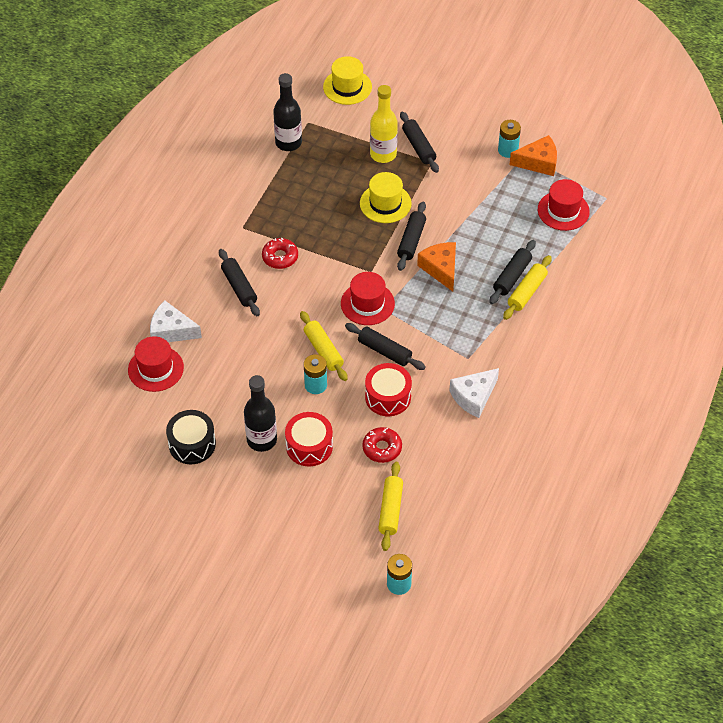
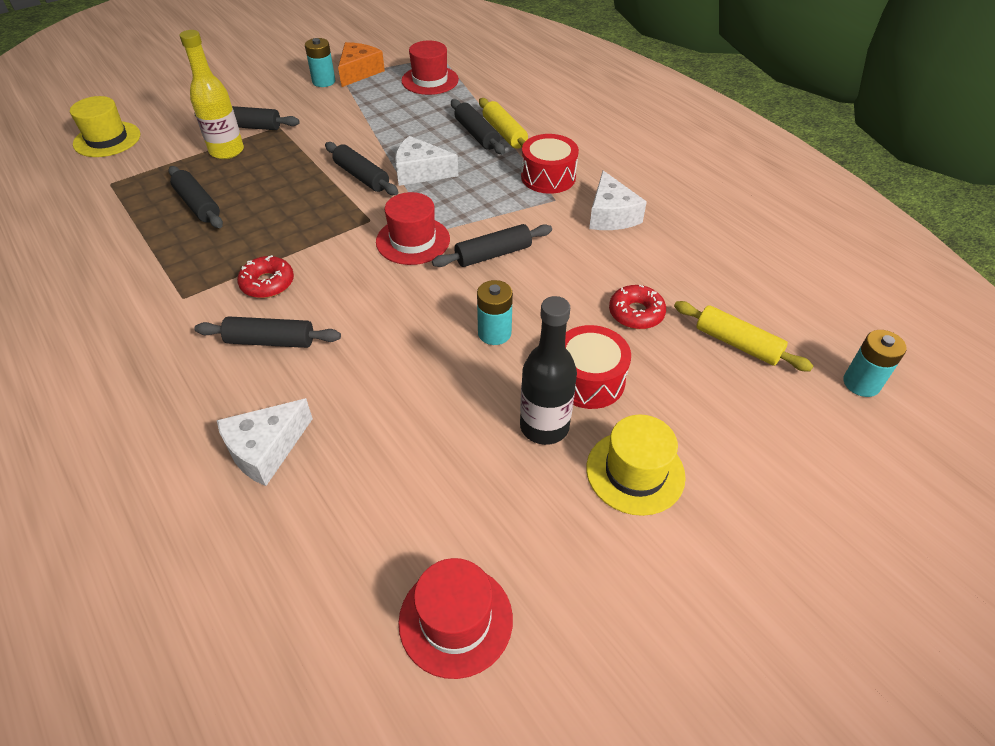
camera: 60 degrees left, 5 degrees down
(155, 369) = (315, 502): red hat -> red hat (455, 620)
(192, 444) = (494, 517): black drum -> none
(288, 143) = (115, 209): black bottle -> none
(321, 178) = (198, 205): none -> black rolling pin
(323, 350) = (447, 304): yellow rolling pin -> none
(385, 203) = (292, 174): yellow hat -> yellow hat (635, 472)
(388, 397) = (562, 278): red drum -> red drum (548, 177)
(441, 269) = (420, 172): orange cheese -> white cheese

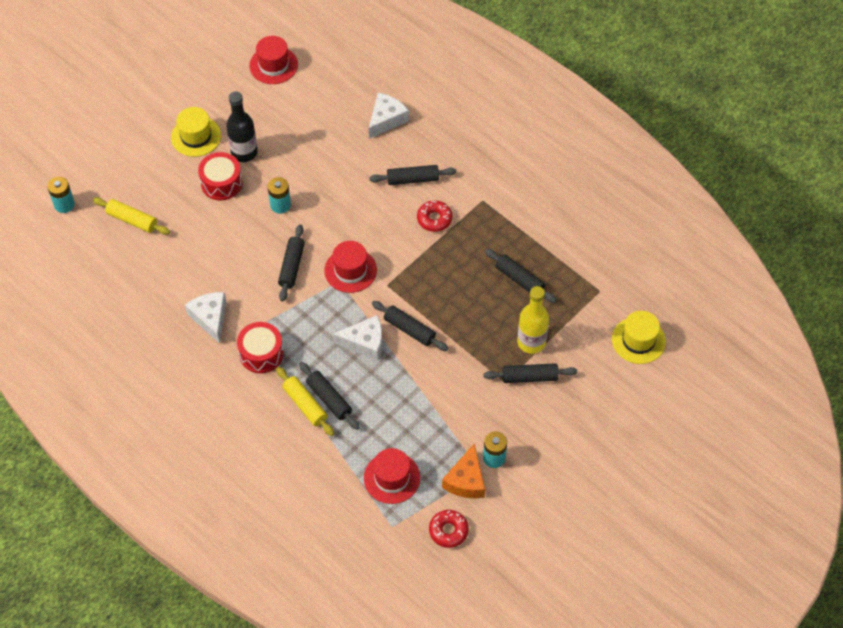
camera: 170 degrees right, 10 degrees up
(493, 254) = (291, 266): black rolling pin -> black rolling pin turned 45 degrees counterclockwise
(636, 313) = (193, 233): red donut -> red donut (448, 531)

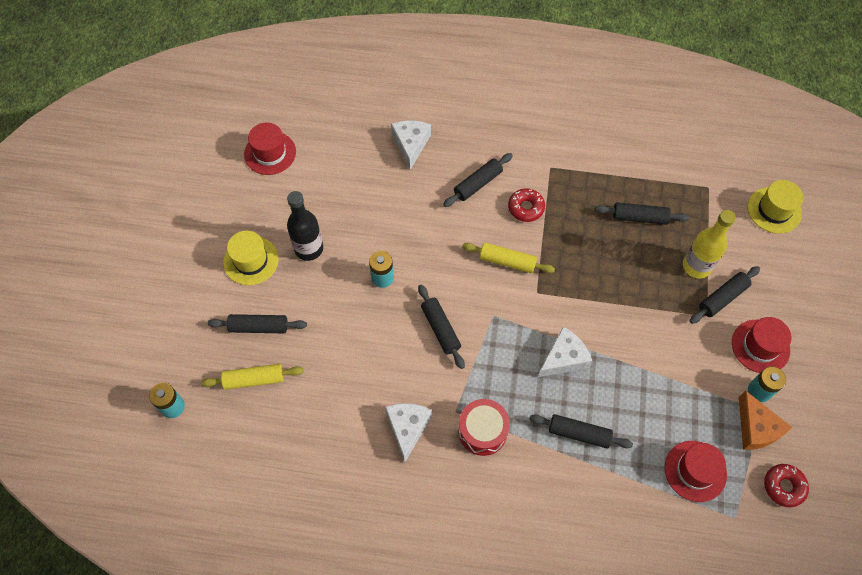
camera: 35 degrees left, 5 degrees up
(210, 318) = (407, 428): white cheese -> white cheese turned 60 degrees clockwise
(221, 183) = (311, 290): red drum -> none
(305, 405) = (563, 454): yellow rolling pin -> yellow rolling pin (507, 261)
(350, 270) = (494, 299): red hat -> red hat (760, 346)
(409, 329) = (590, 321): black rolling pin -> black rolling pin (259, 327)

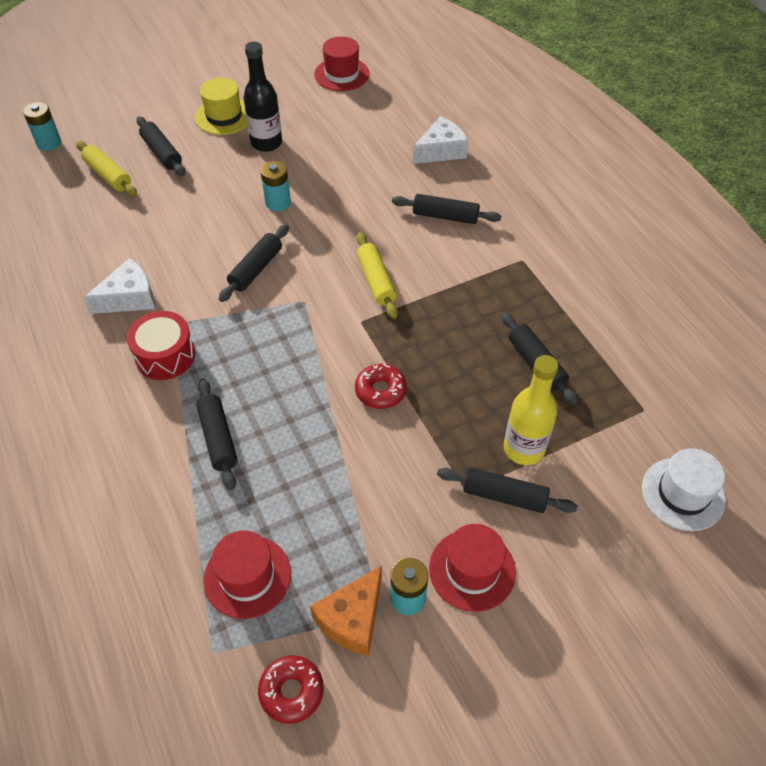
camera: 55 degrees right, 10 degrees down
(526, 208) = (453, 264): red donut -> red donut (380, 391)
(563, 358) = (300, 381): white cheese -> none
(774, 210) = (683, 494): yellow hat -> white hat

